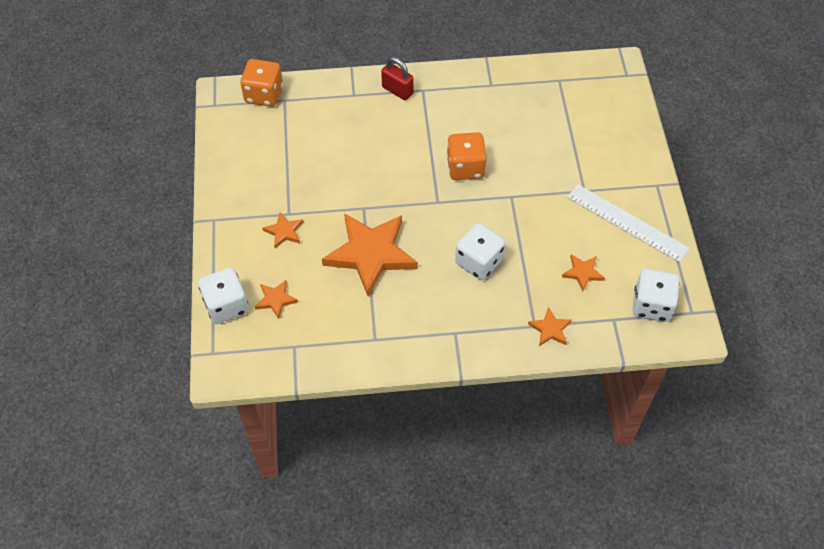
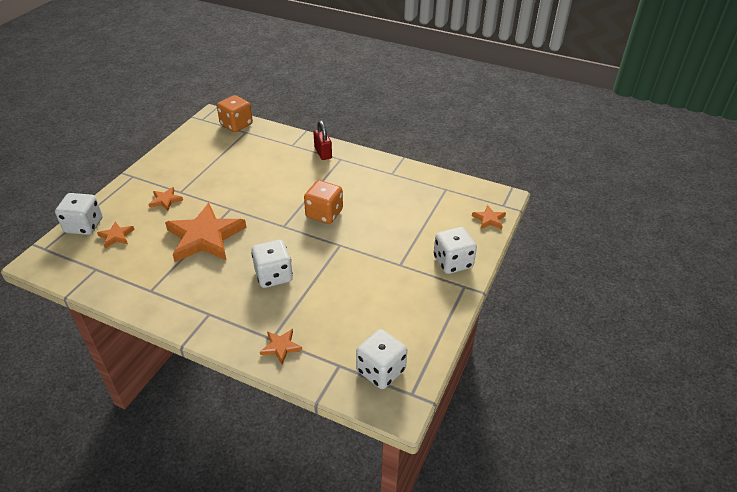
camera: 30 degrees right, 15 degrees down
(582, 273) = (345, 319): orange star -> orange star (489, 219)
(627, 222) = (415, 301): white ruler -> none
(628, 164) = (452, 262): none -> white dice

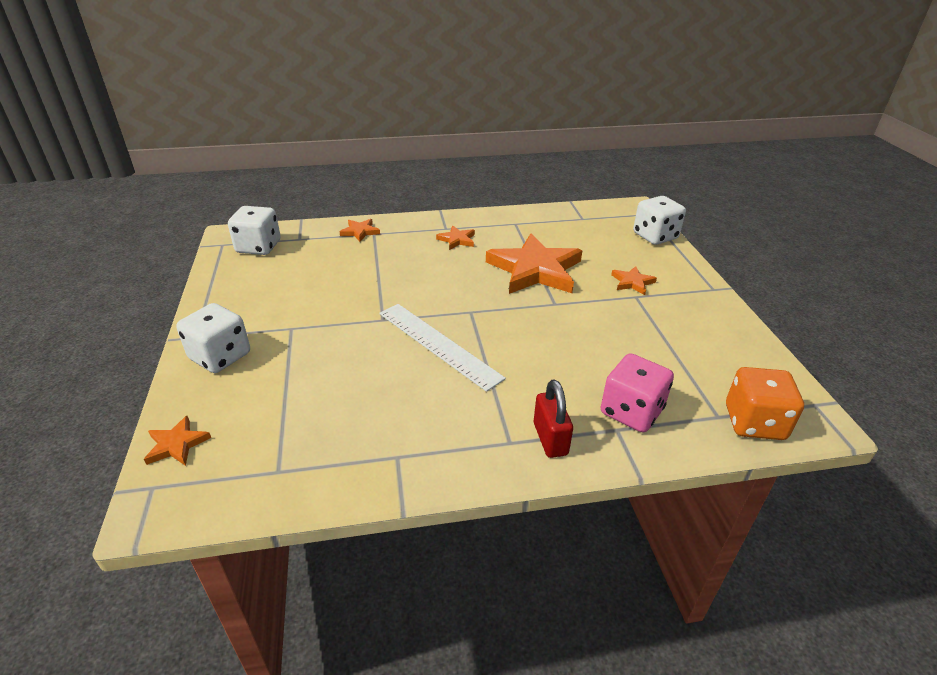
camera: 145 degrees right, 5 degrees down
(116, 236) = (613, 240): orange star -> orange star (457, 240)
(273, 275) = (423, 268): white dice -> none
(276, 147) = (631, 411): none -> pink dice
(323, 153) = (550, 439): red padlock -> red padlock turned 45 degrees clockwise
(324, 214) = (438, 344): orange dice -> white ruler

